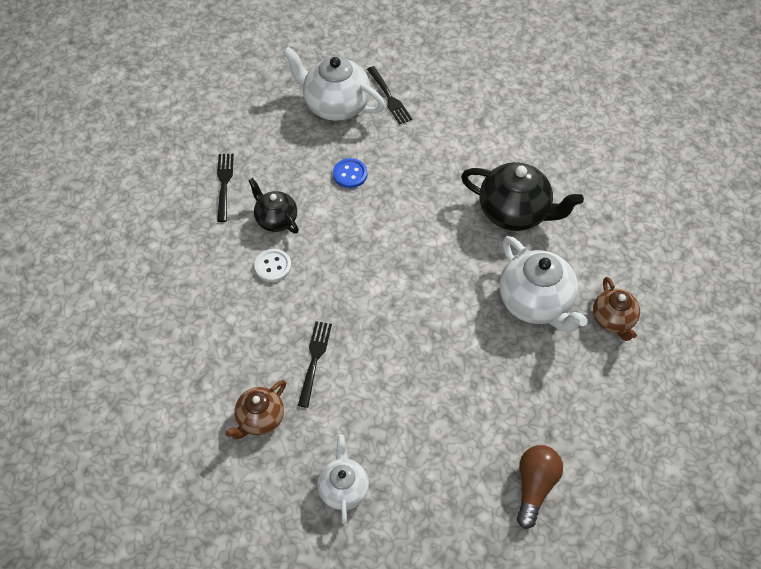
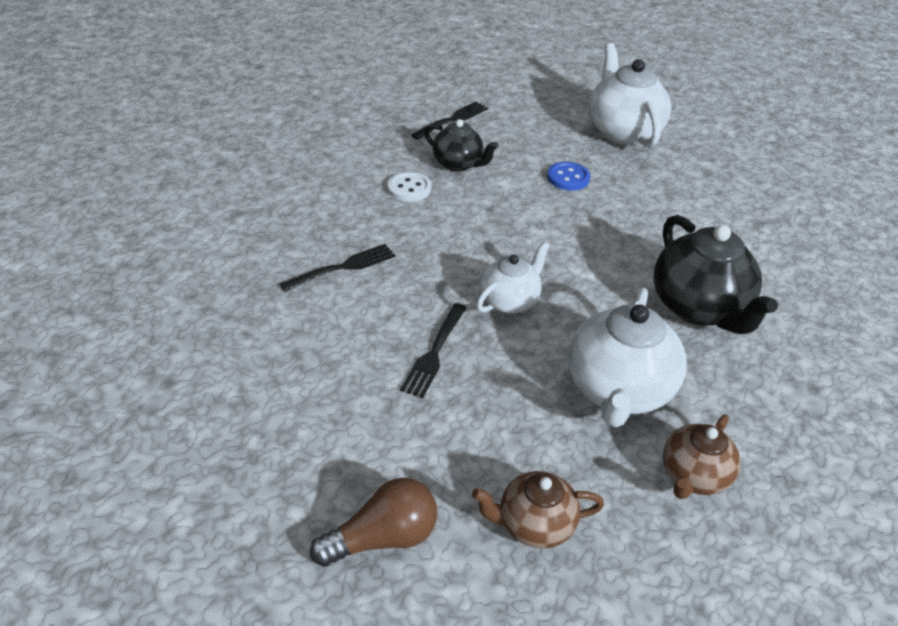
camera: 45 degrees right, 15 degrees down
(260, 419) = (239, 269): brown teapot -> brown teapot (534, 525)
(276, 219) = (458, 164): black teapot -> black teapot turned 120 degrees clockwise
(343, 488) = (218, 370): white teapot -> white teapot (510, 301)
(389, 97) = (683, 155): black fork -> black fork (434, 352)

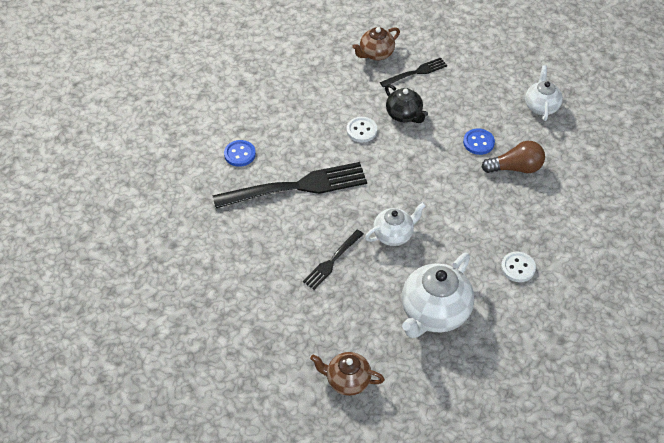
camera: 20 degrees right, 10 degrees up
(243, 242) = (240, 154): none -> blue button
(343, 267) = (296, 187): black fork -> black fork, size x1.95
(383, 538) = (263, 366): brown light bulb -> brown light bulb (516, 168)
(622, 131) = (541, 106): white teapot -> white teapot, size x0.59
(693, 476) = (452, 377): brown teapot -> brown teapot (376, 54)
(699, 308) = (518, 268): black teapot -> white button

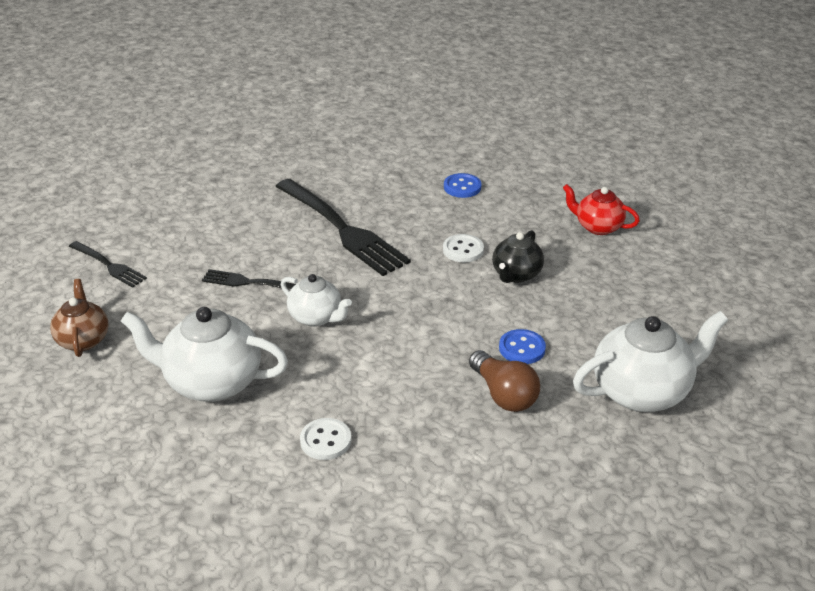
camera: 65 degrees right, 15 degrees down
(240, 154) = (362, 181): blue button -> blue button (462, 187)
(376, 54) = (597, 227): brown teapot -> red teapot
(416, 72) = (597, 265): black fork -> black fork (109, 265)
(541, 106) = (642, 391): white teapot -> white teapot, size x1.68

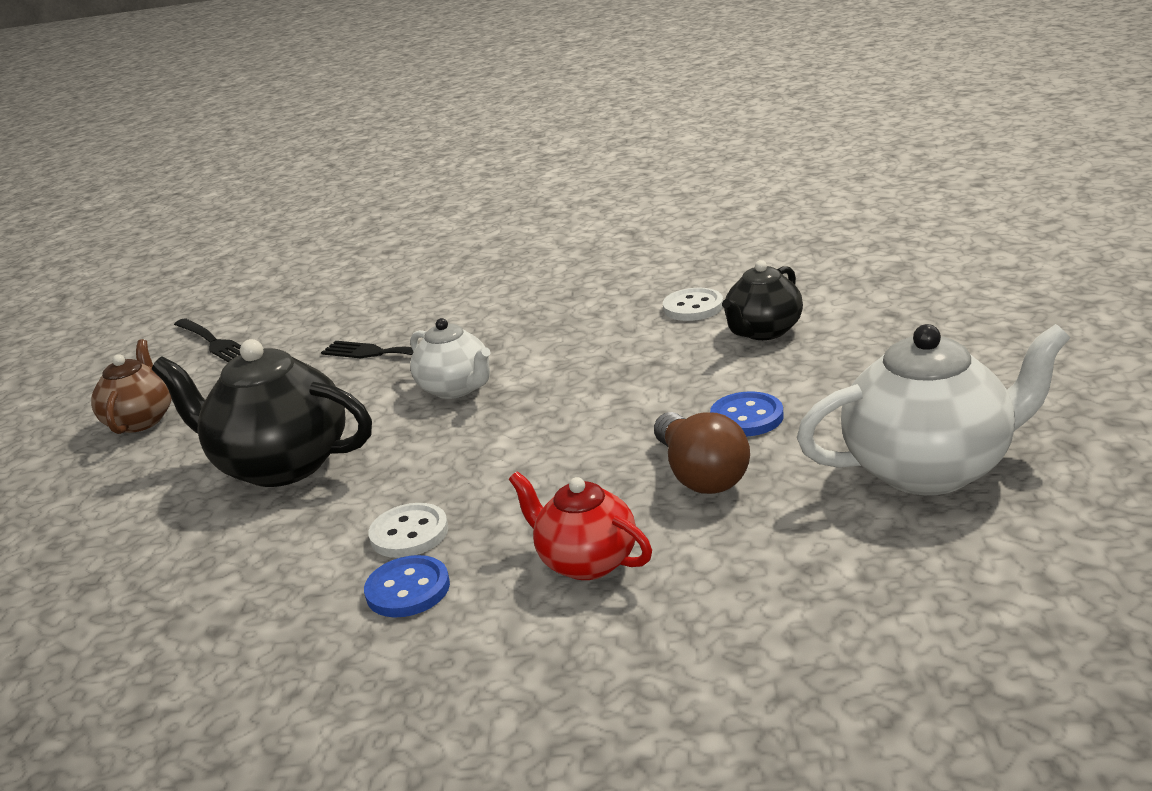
camera: 15 degrees right, 10 degrees down
(211, 382) = (281, 465): white teapot -> black teapot
(342, 229) = (531, 292): black fork -> none
(462, 187) = (714, 241): blue button -> blue button (408, 589)
(597, 227) = (904, 273): red teapot -> red teapot (586, 561)

